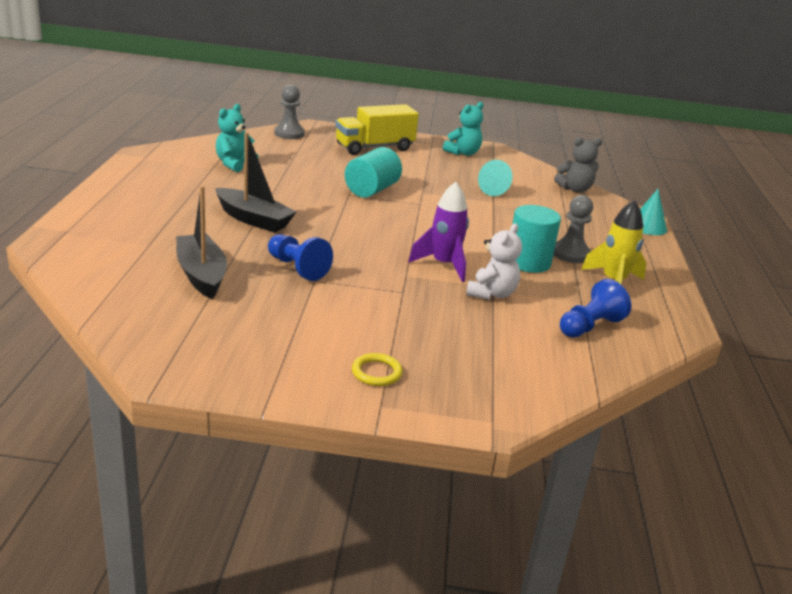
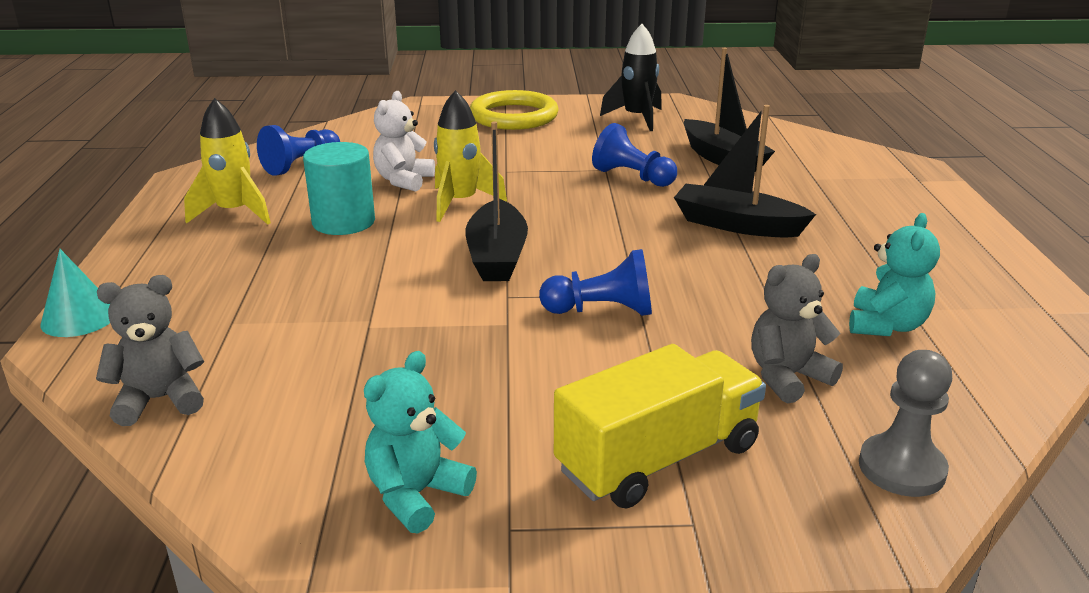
camera: 175 degrees right, 0 degrees up
(235, 346) = (637, 118): none -> black rocket
(303, 157) = (787, 377): none -> grey teddy bear
(372, 190) = (602, 310): turquoise cylinder -> blue pawn
(376, 372) = (514, 116): yellow ring -> yellow ring, size x2.10
(422, 224) = (497, 256): none -> black boat
(444, 265) = (460, 203): purple rocket -> yellow rocket
(496, 190) = (354, 357): turquoise cone -> none
(570, 254) = (272, 243): grey pawn -> none

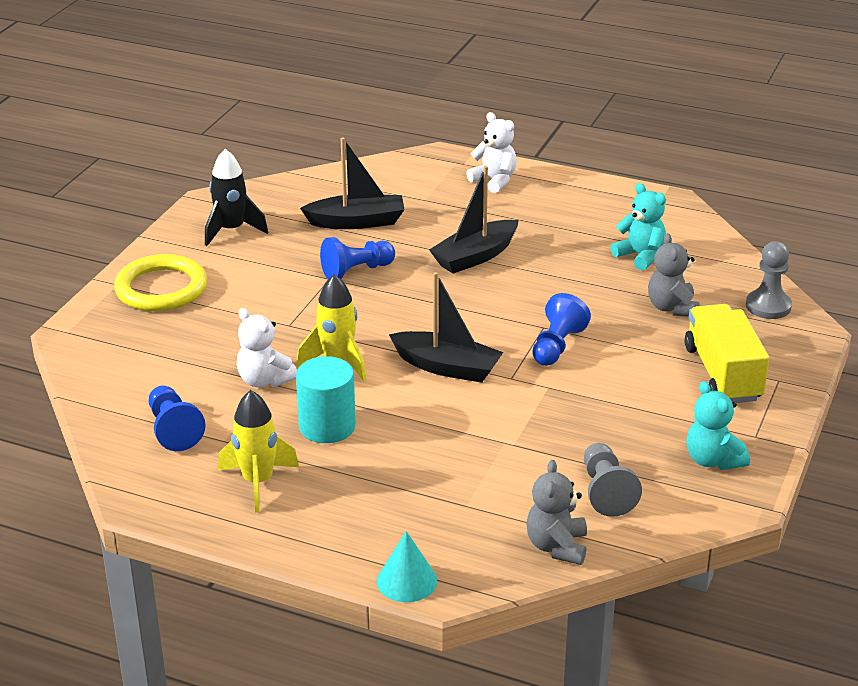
camera: 65 degrees left, 5 degrees up
(294, 413) = (606, 492): none -> grey pawn
(911, 202) = (494, 181): none -> white teddy bear

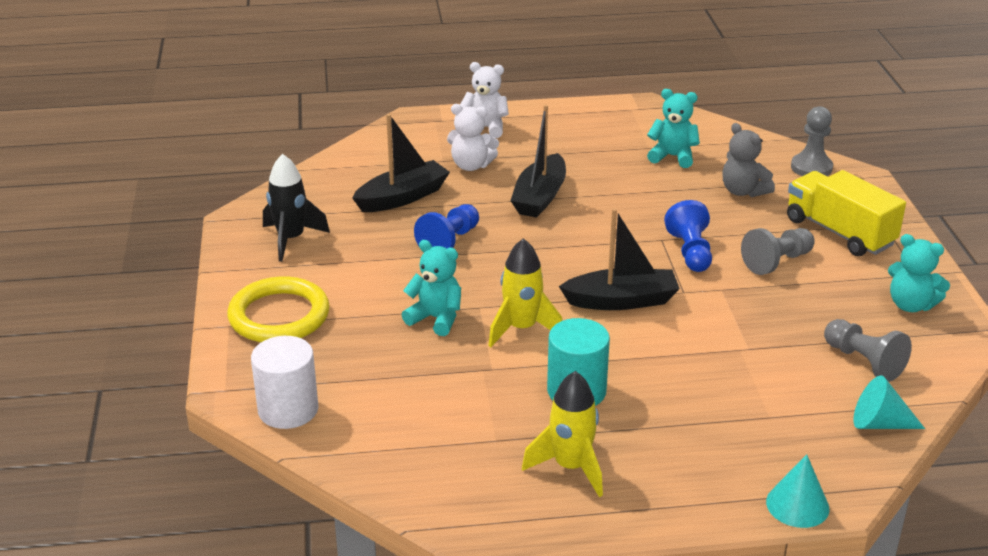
camera: 30 degrees left, 0 degrees up
(96, 362) = (288, 409): none -> white cylinder
(173, 430) = (437, 448): blue pawn -> none
(264, 380) = (473, 369): white teddy bear -> white teddy bear (471, 165)
(278, 330) = (436, 318): none -> turquoise teddy bear
(557, 546) = (879, 423): grey teddy bear -> turquoise cone
(628, 380) = (777, 262): none -> grey pawn

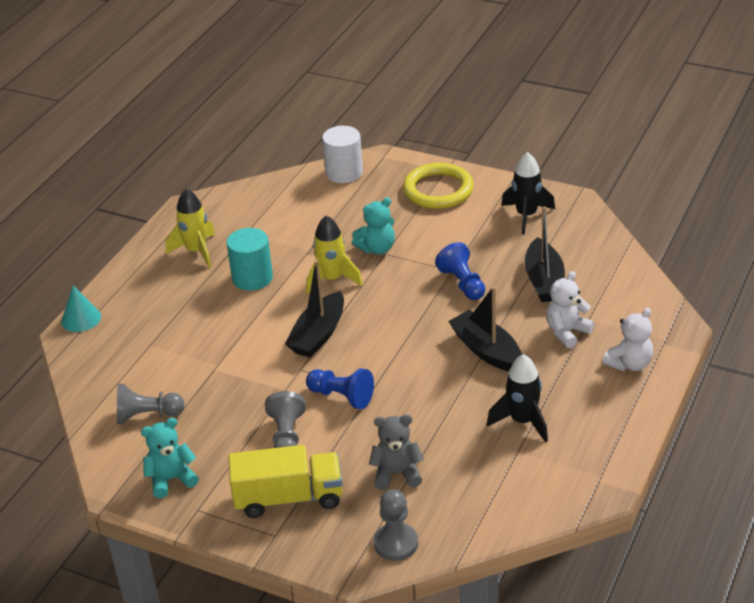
camera: 125 degrees right, 5 degrees up
(612, 155) = (522, 421): none -> black rocket
(672, 156) = (489, 459): turquoise teddy bear -> none
(879, 423) = (94, 388): turquoise cone -> none

